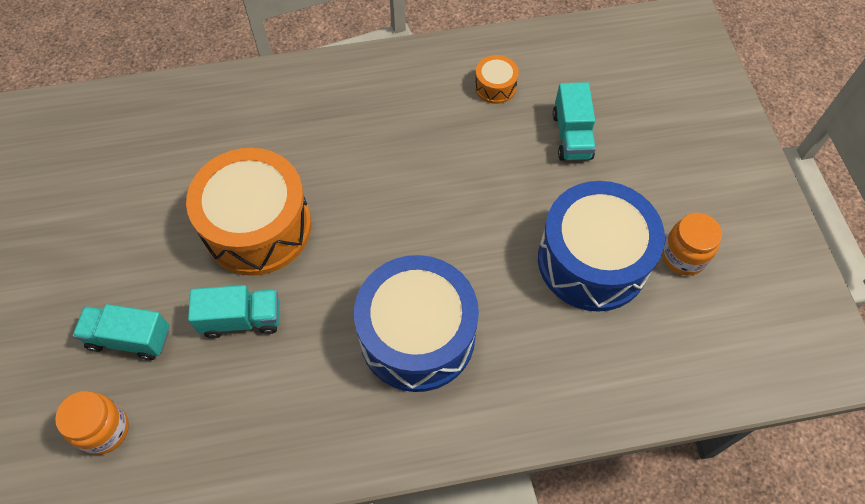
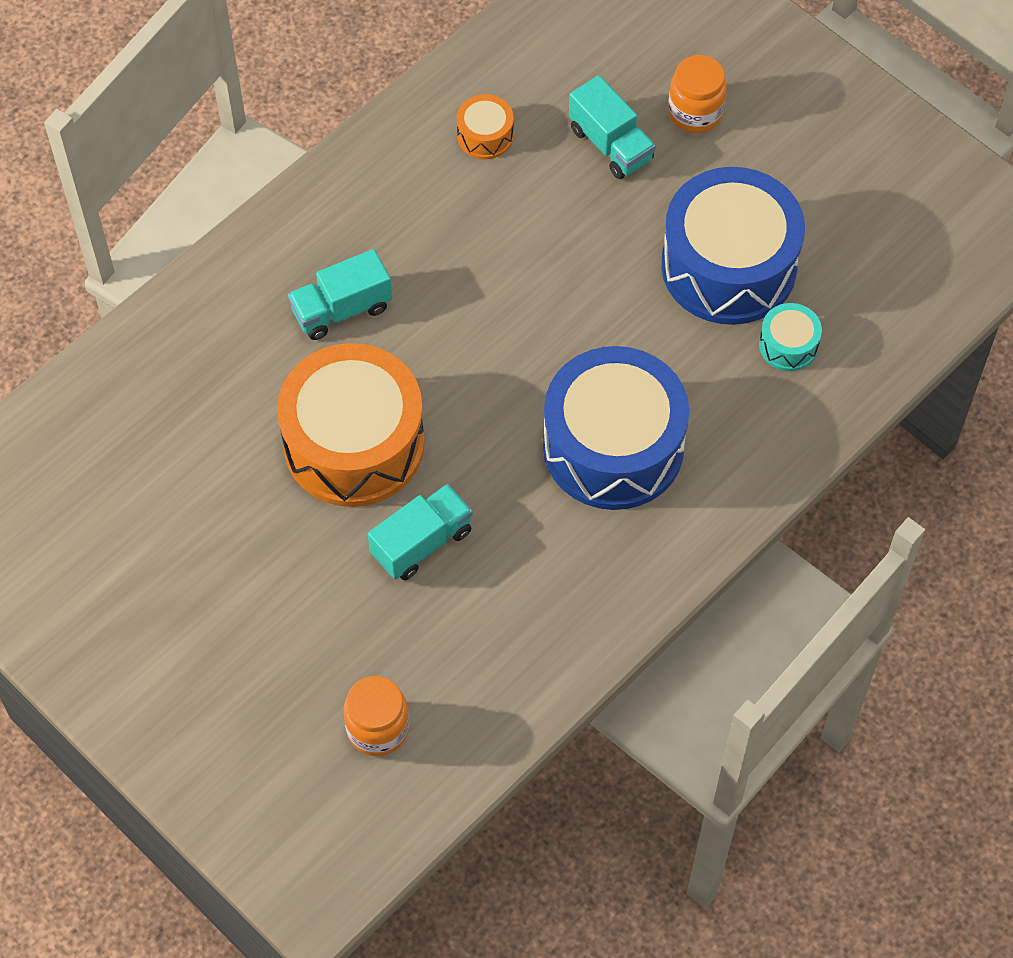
camera: 35 degrees left, 0 degrees up
(129, 338) = (321, 634): turquoise truck -> turquoise truck (341, 309)
(594, 342) = (788, 345): none -> turquoise drum
(683, 256) = (814, 208): orange jar -> orange jar (695, 113)

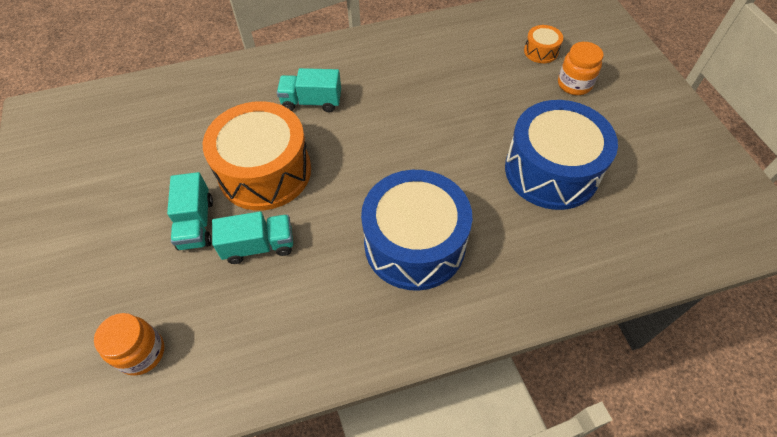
camera: 30 degrees right, 5 degrees down
(485, 136) = (446, 52): orange drum -> orange drum (541, 51)
(611, 144) = (514, 81): turquoise truck -> turquoise truck (196, 223)
(788, 345) = (567, 233): turquoise drum -> none

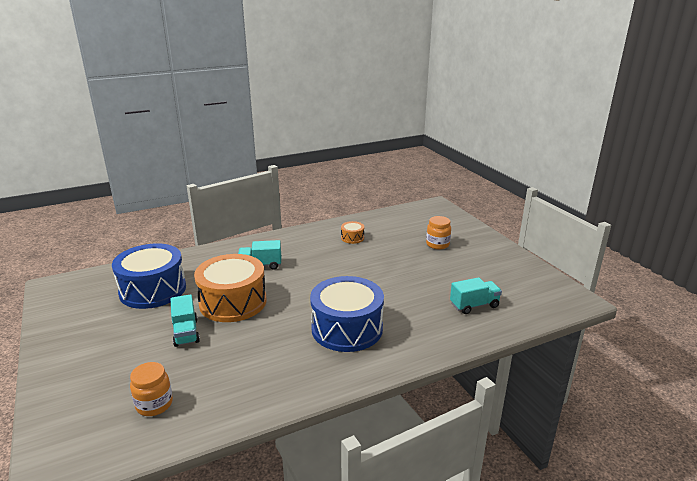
camera: 10 degrees left, 30 degrees down
(259, 246) = (235, 340): turquoise truck -> turquoise truck (474, 305)
(541, 51) = (412, 231): orange drum -> orange drum (352, 238)
(551, 170) = (432, 285): blue drum -> blue drum (153, 290)

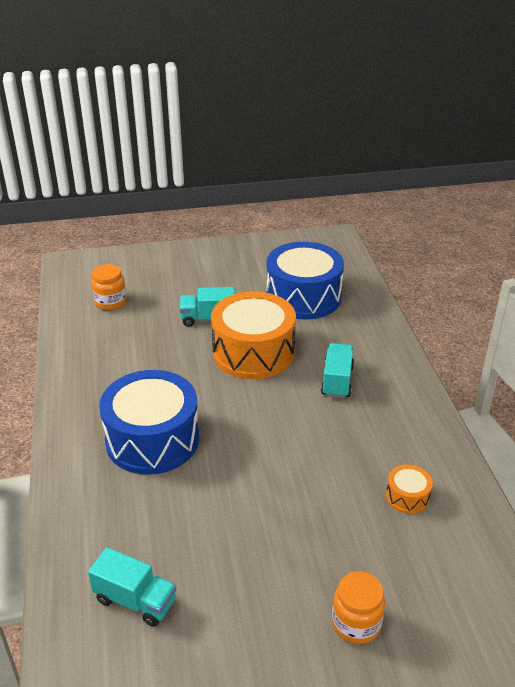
camera: 105 degrees right, 10 degrees up
(474, 305) = (135, 600): turquoise truck -> turquoise truck turned 60 degrees counterclockwise

